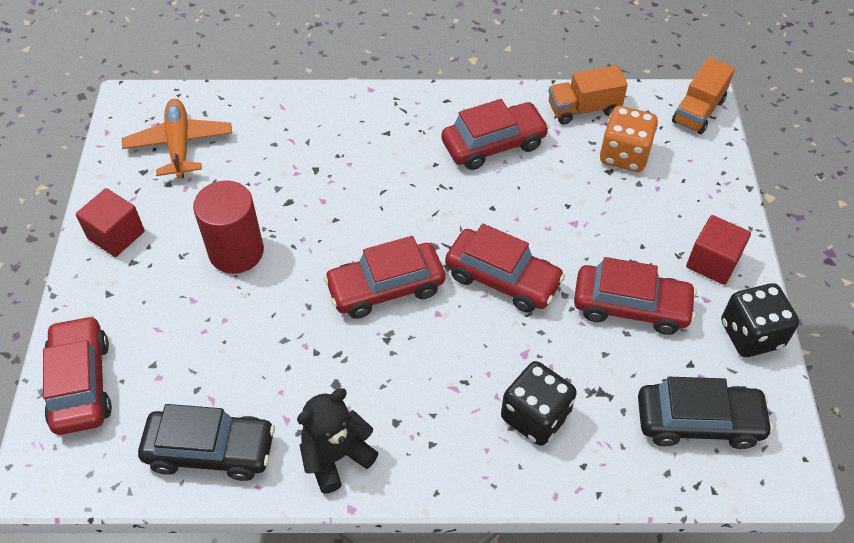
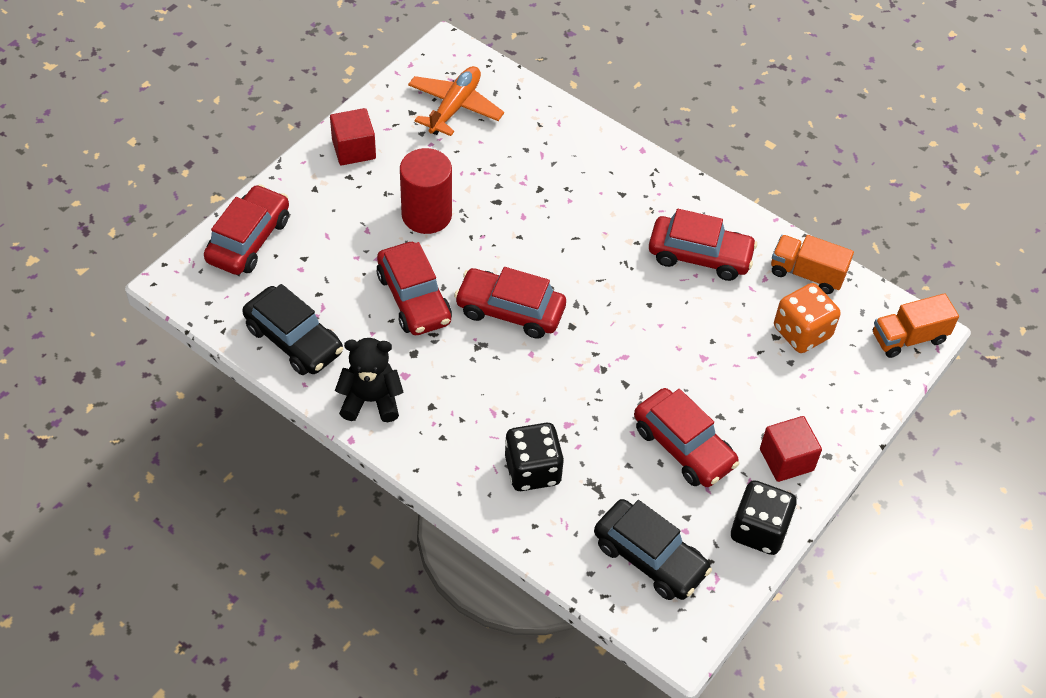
camera: 35 degrees right, 0 degrees up
(502, 279) = (604, 361): red car -> red car (414, 298)

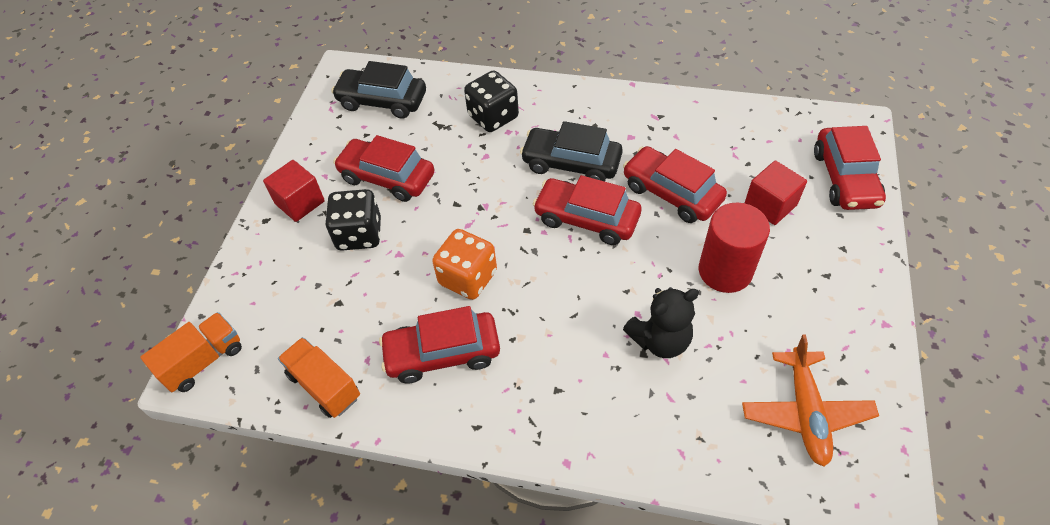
camera: 160 degrees right, 0 degrees up
(294, 340) = (731, 124): black car -> black car (571, 163)
(354, 149) = (852, 306): red cube -> red cube (770, 205)
(371, 400) = (640, 110): black teddy bear -> black teddy bear (660, 340)
(510, 311) = (586, 219): red car -> red car turned 150 degrees counterclockwise
(759, 530) = (308, 147): black dice -> black dice (359, 234)
(802, 332) = (313, 318): orange dice -> orange dice (468, 278)
(806, 274) = (324, 386): orange truck -> orange truck turned 135 degrees counterclockwise

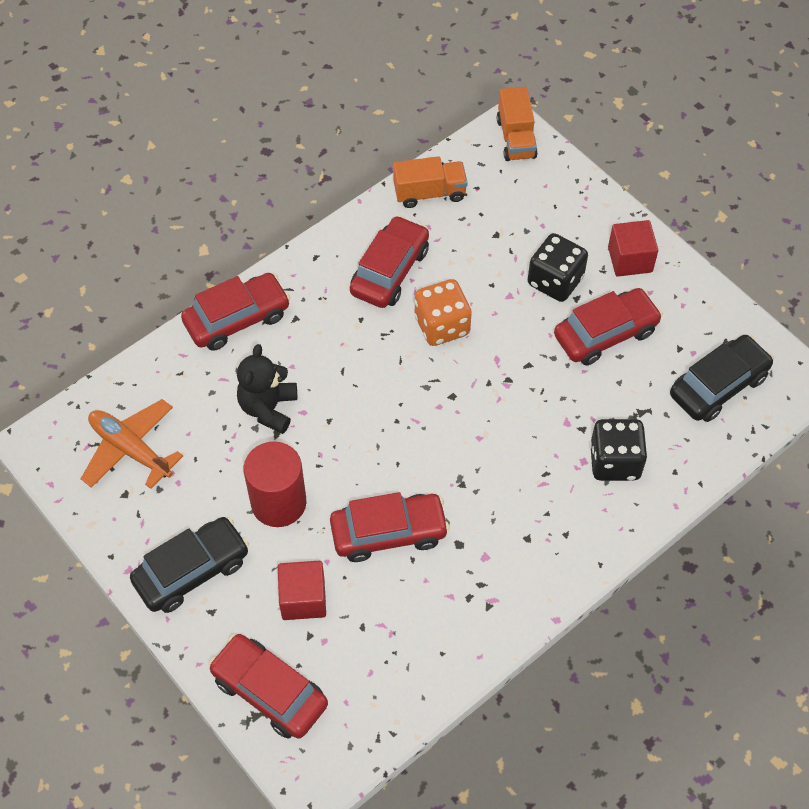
camera: 125 degrees right, 5 degrees up
(571, 163) = (496, 482): black car -> black car (192, 571)
(586, 219) = (423, 446): red car -> red car (237, 319)

